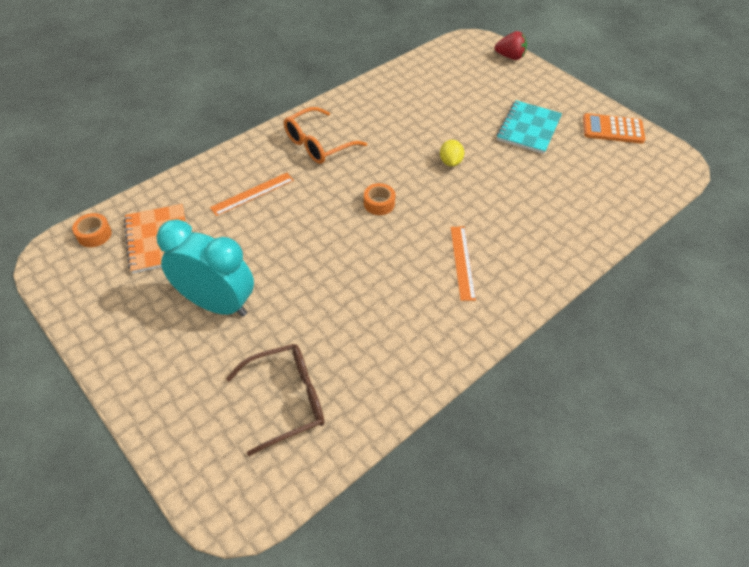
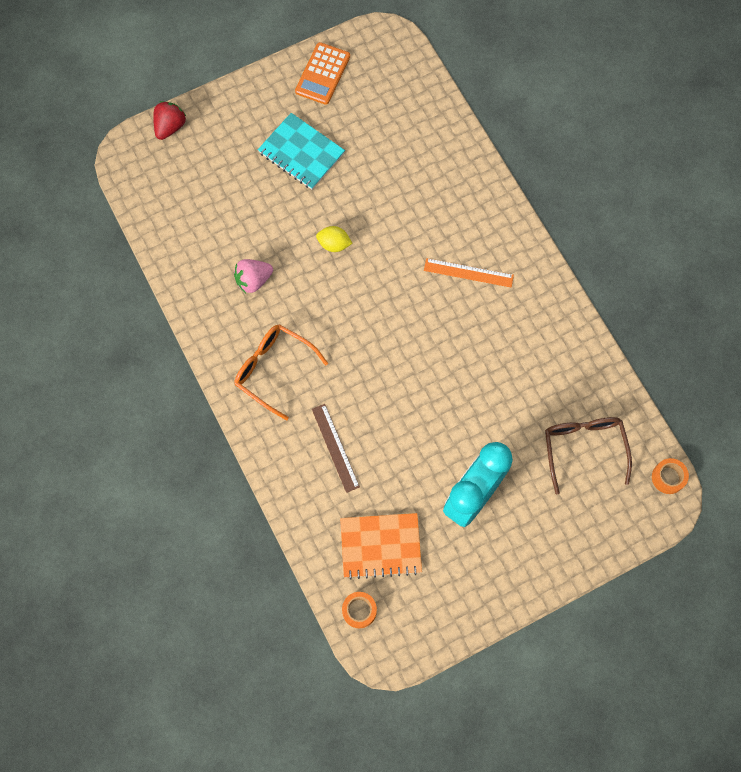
camera: 75 degrees left, 20 degrees up
(252, 194) = (335, 447): orange ruler -> brown ruler
(318, 144) = (273, 369): orange glasses -> orange glasses turned 150 degrees clockwise
(379, 203) = (378, 327): orange tape -> orange tape (668, 477)
(396, 120) = (253, 280): none -> pink strawberry

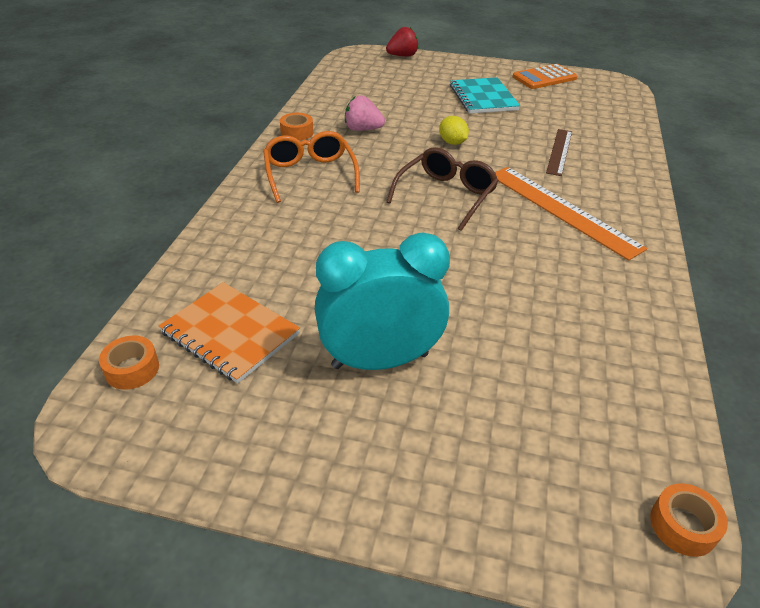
camera: 40 degrees right, 30 degrees down
(209, 326) = (297, 132): none -> orange tape
(335, 447) = (292, 241): brown ruler -> brown ruler (559, 151)
(468, 272) = (562, 210): orange ruler -> orange ruler, size x1.67
(583, 448) = (570, 407): brown glasses -> brown glasses (446, 195)

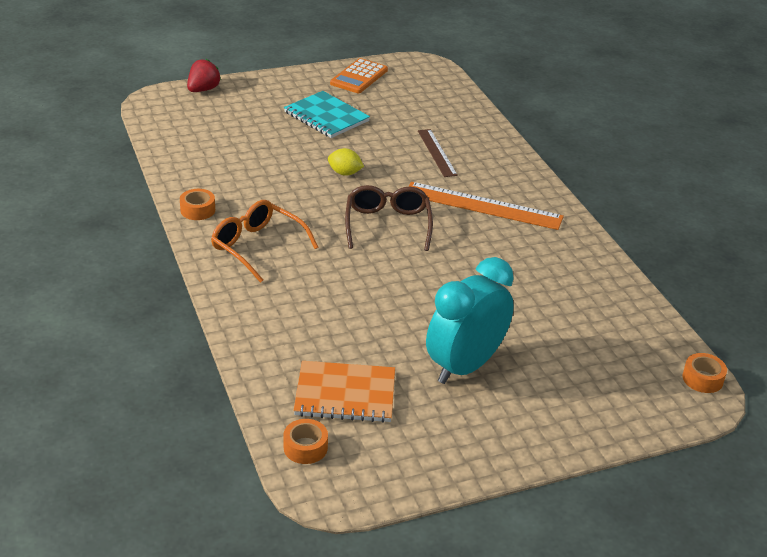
camera: 35 degrees left, 5 degrees down
(363, 129) = (254, 186): pink strawberry -> none

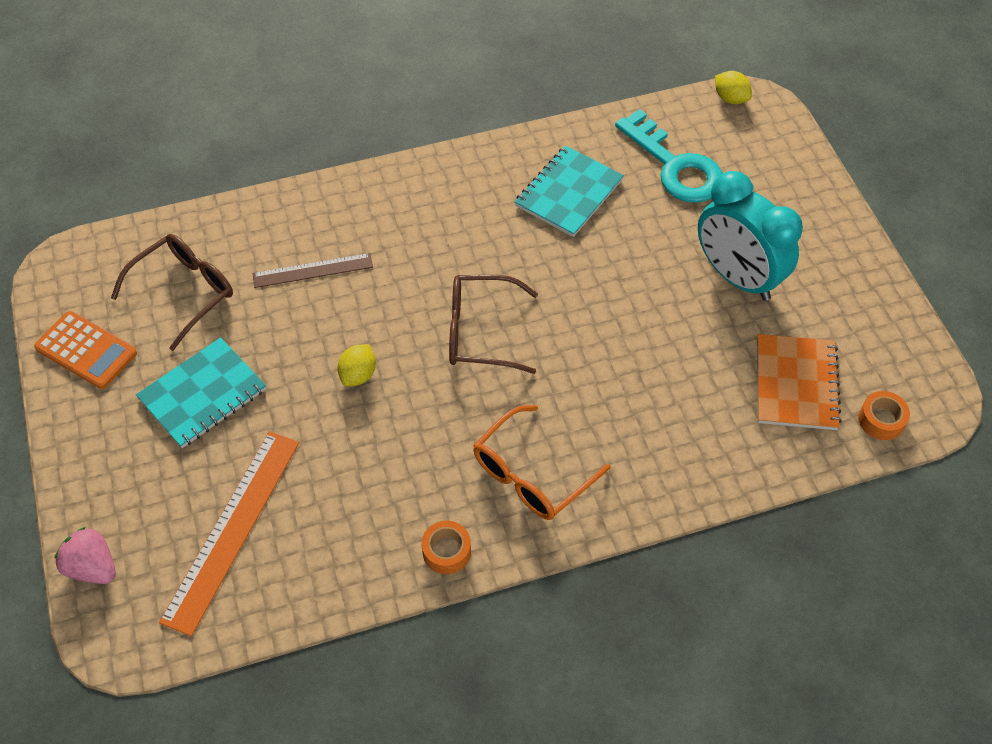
camera: 85 degrees left, 20 degrees up
(203, 90) = (93, 567): red strawberry -> pink strawberry
(410, 106) = (185, 292): none -> brown glasses
(482, 206) = (439, 234): orange ruler -> orange ruler (232, 529)
(544, 271) = (568, 193): none -> turquoise notebook
(596, 335) = (674, 165): none -> turquoise key
(702, 379) = (730, 98): orange tape -> yellow lemon

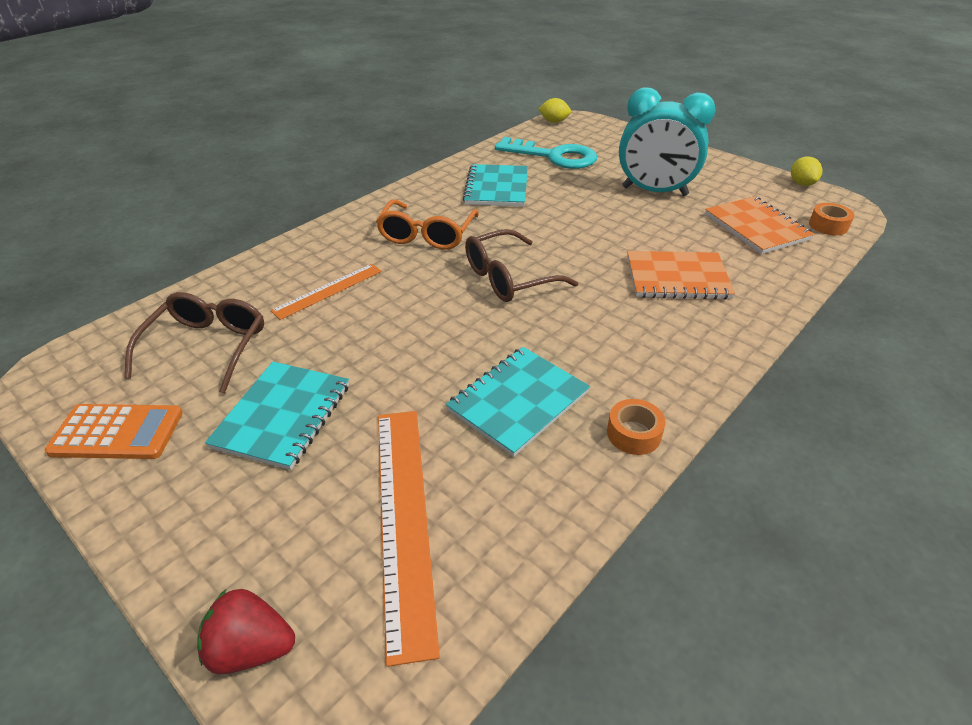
camera: 30 degrees left, 15 degrees down
(93, 567) = (251, 648): pink strawberry -> red strawberry
(313, 270) = (328, 290): brown ruler -> orange ruler
(358, 375) = (430, 341): yellow lemon -> yellow lemon (801, 183)
(382, 473) = (518, 401): none -> turquoise notebook
(531, 475) = (644, 348): orange glasses -> orange glasses (427, 235)
(640, 411) = (677, 278): none -> orange notebook

